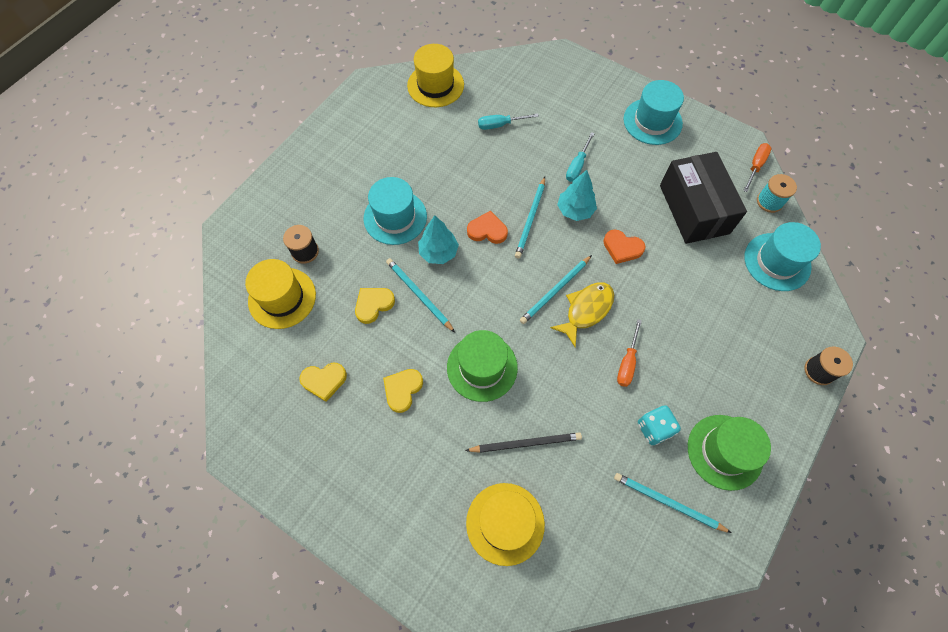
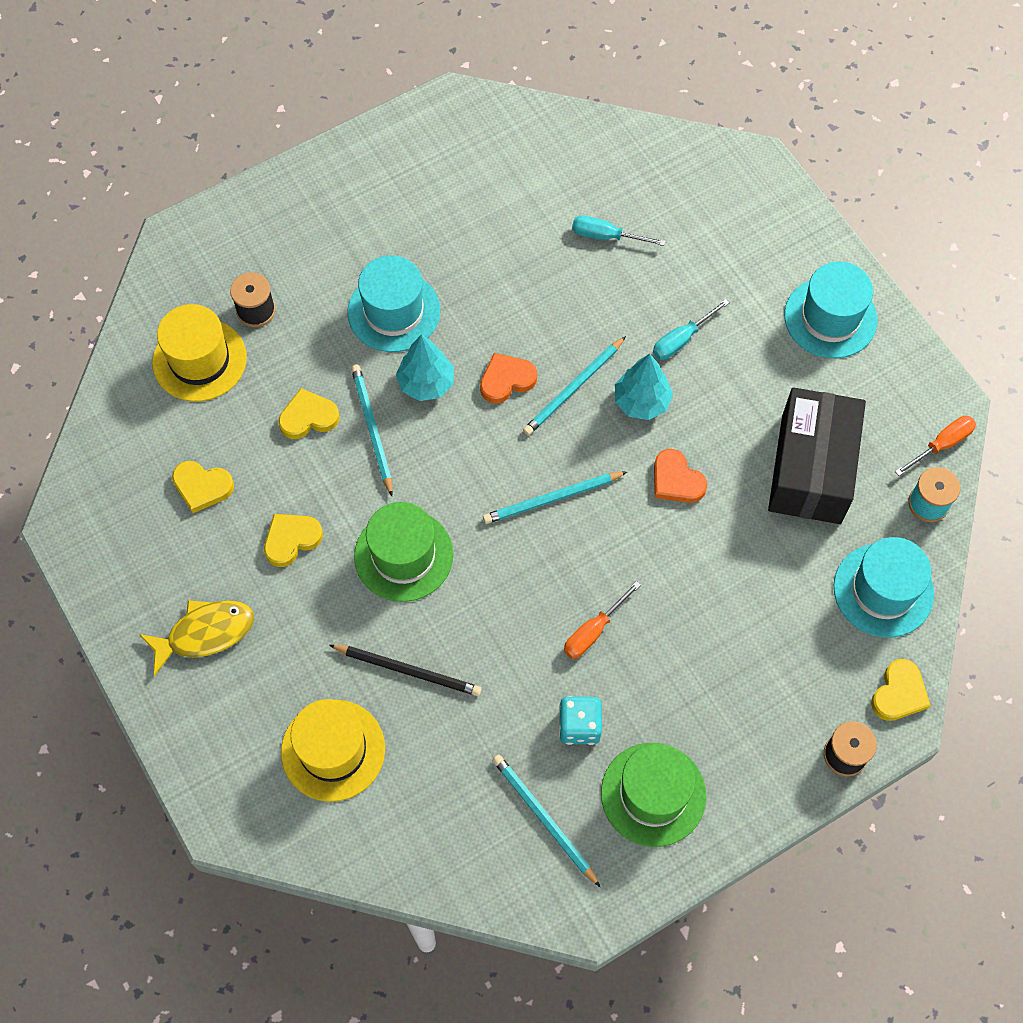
camera: 25 degrees right, 0 degrees up
(435, 85) = (546, 140): yellow hat -> none
(487, 230) = (506, 380): orange heart -> orange heart turned 60 degrees counterclockwise
(586, 310) = (578, 542): yellow fish -> yellow fish (205, 633)
(824, 319) = (899, 693): none -> yellow heart

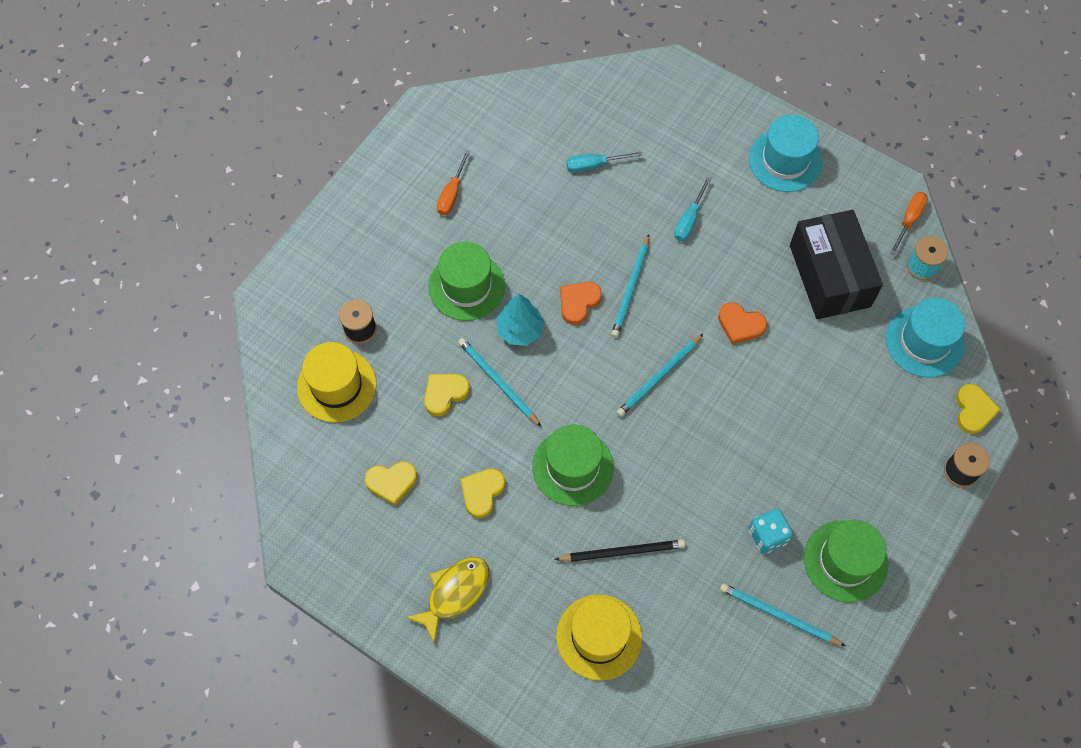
camera: 25 degrees left, 0 degrees up
(394, 311) = (466, 286): turquoise hat -> green hat
(593, 631) = (740, 461): orange screwdriver -> orange screwdriver (452, 193)
(641, 401) = (685, 277): turquoise tree -> none

